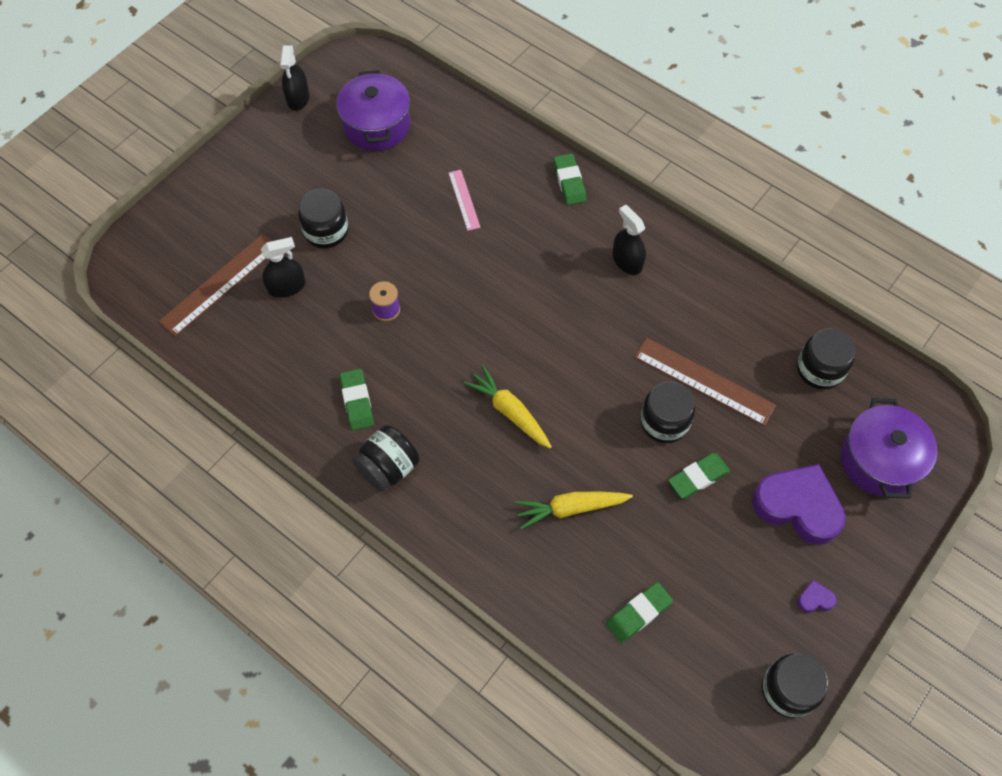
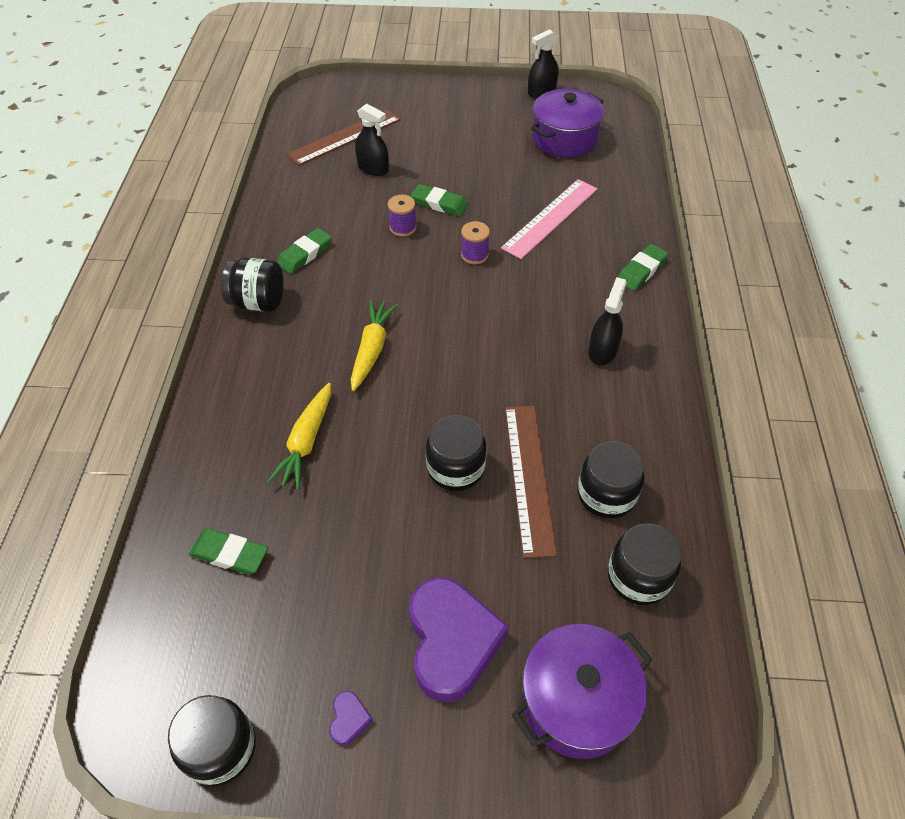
camera: 55 degrees right, 10 degrees down
(220, 284) = (344, 137): brown ruler -> brown ruler turned 45 degrees counterclockwise
(326, 231) = (441, 162): black jar -> black jar (606, 494)
(462, 278) = (474, 255): none -> purple spool
(464, 200) = (551, 218): pink ruler -> pink ruler, size x1.80
(570, 509) = (306, 442): yellow carrot -> yellow carrot turned 120 degrees counterclockwise
(698, 477) = (416, 528): green eraser -> green eraser (439, 204)
(814, 599) = (349, 719): purple heart -> purple heart turned 45 degrees clockwise

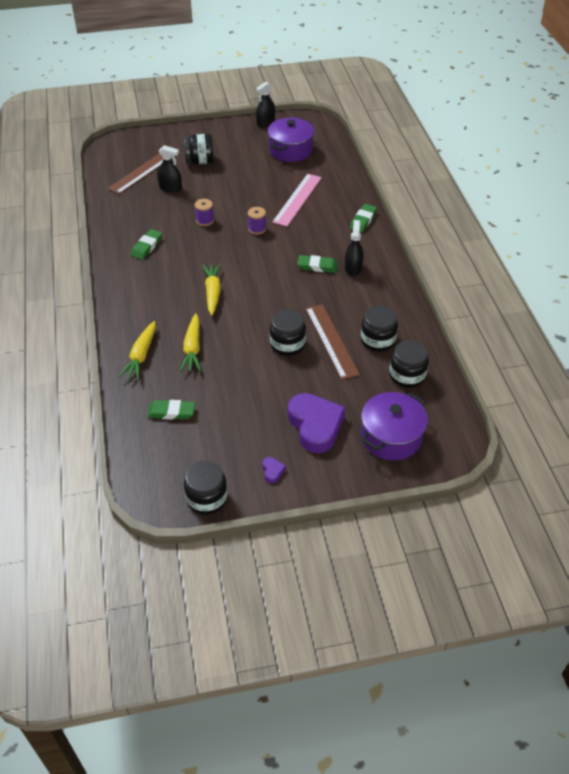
camera: 15 degrees left, 5 degrees down
(225, 438) = (141, 356): none -> yellow carrot
(258, 302) = (128, 279): black jar -> black jar (200, 161)
(439, 204) = (223, 202): green eraser -> green eraser (317, 266)

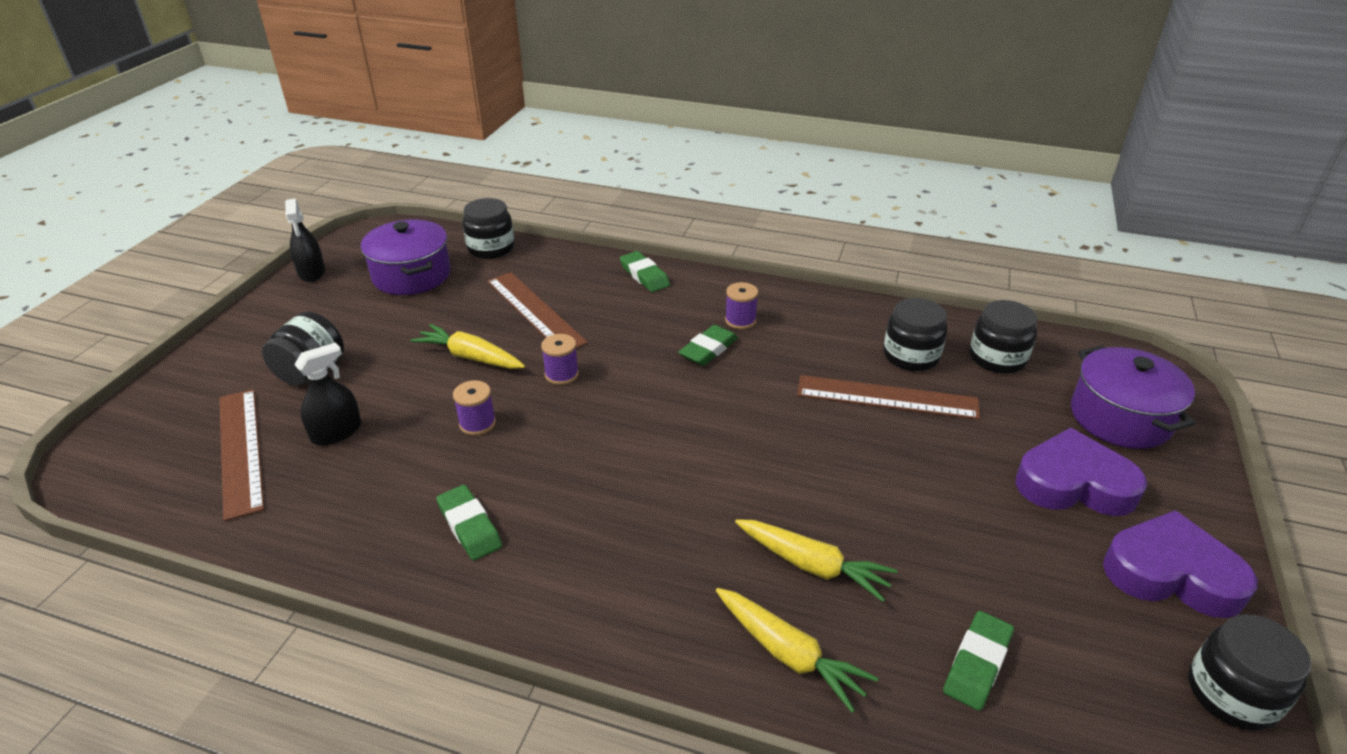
camera: 60 degrees left, 10 degrees down
(212, 292) = (679, 484): yellow carrot -> yellow carrot (470, 357)
(272, 471) = (1171, 573): purple heart -> purple heart, size x2.49
(287, 344) = (869, 444): black jar -> black jar (491, 248)
(297, 199) = (535, 311): pink ruler -> brown ruler
(353, 268) = (740, 320): black spray bottle -> purple spool

